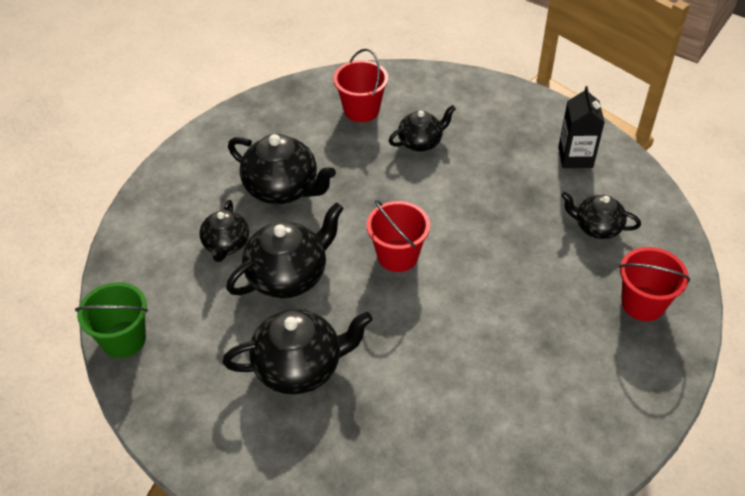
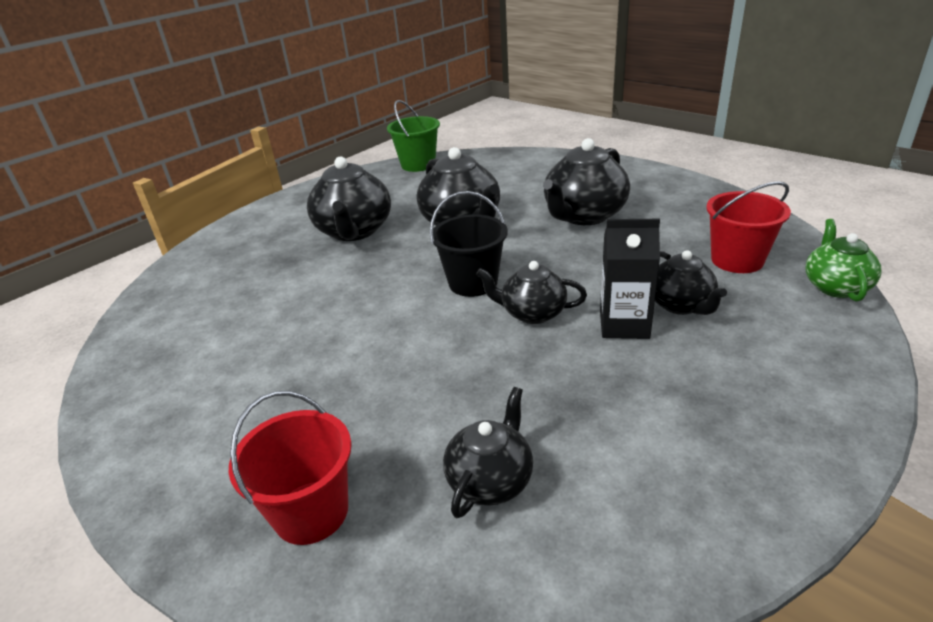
camera: 100 degrees right, 15 degrees down
(226, 245) = (508, 193): black teapot -> black teapot (532, 313)
(394, 74) = (835, 286): none -> green teapot
(397, 256) = (473, 283): red bucket -> black bucket
(575, 157) = (676, 480): black carton -> black carton (624, 324)

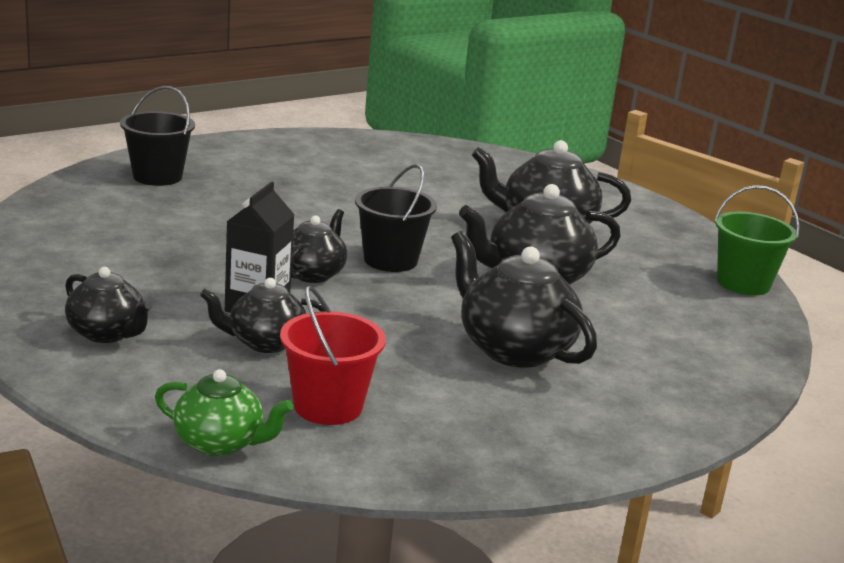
camera: 95 degrees right, 10 degrees down
(311, 512) = (157, 176): red bucket -> black bucket
(490, 480) = (128, 222): black teapot -> black teapot (107, 333)

